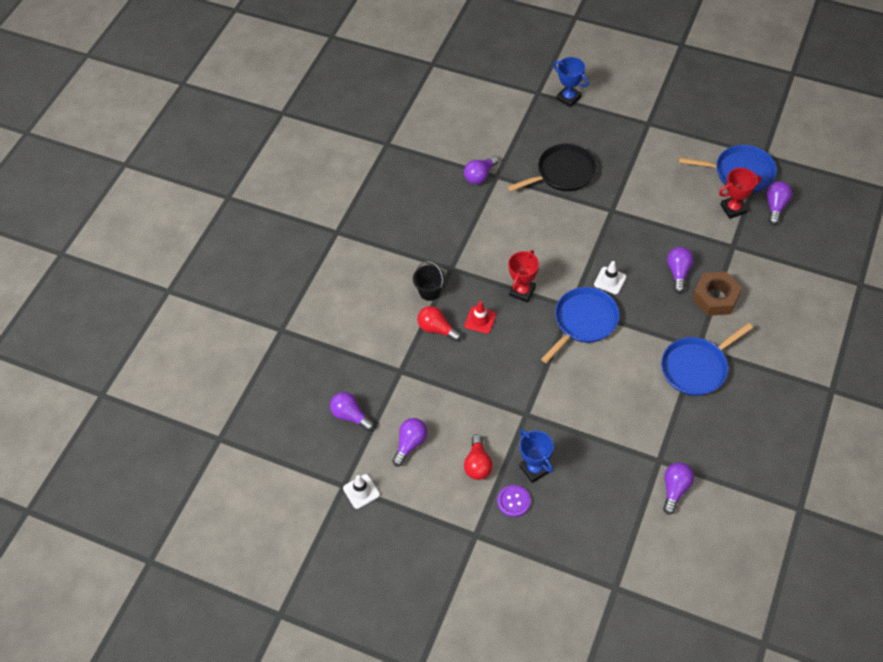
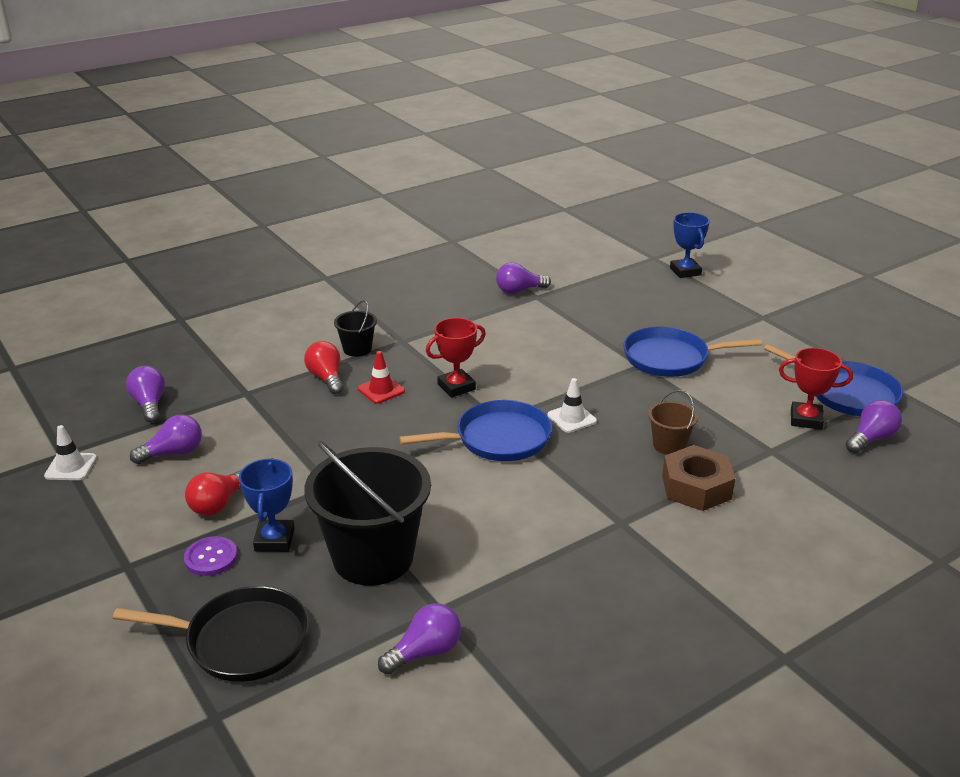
camera: 30 degrees right, 25 degrees down
(563, 173) = (615, 319): black pan -> black pan (242, 640)
(596, 448) = (373, 557): none -> black bucket
(678, 272) = (669, 445): purple light bulb -> brown bucket
(696, 367) = (597, 541): blue pan -> blue pan (670, 358)

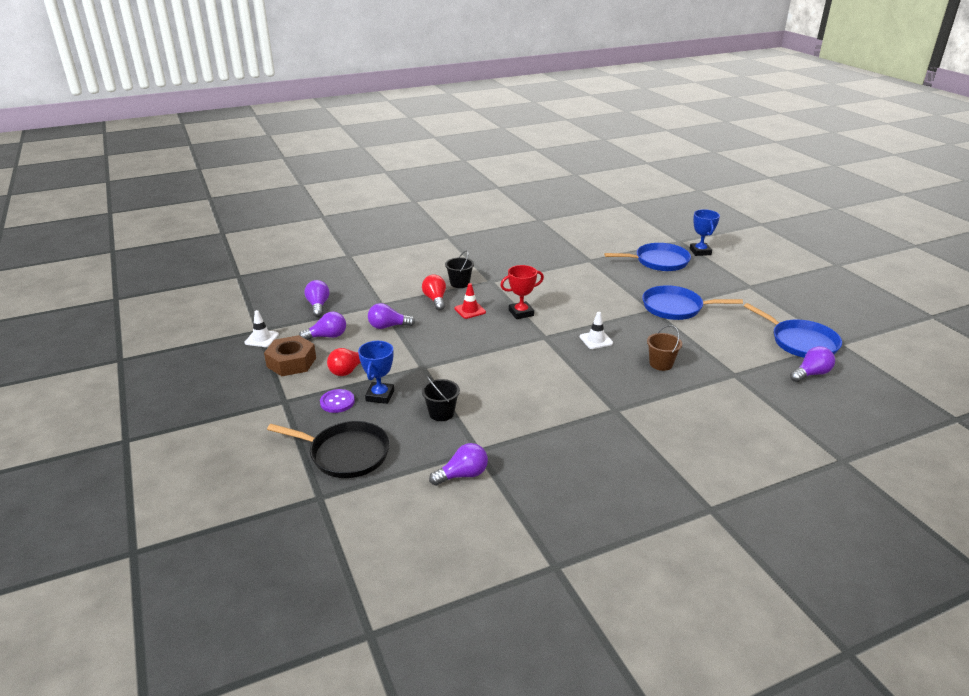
camera: 10 degrees right, 0 degrees up
(373, 557) = (441, 413): black bucket -> black bucket, size x0.46
(498, 438) = (542, 348): blue pan -> blue pan (659, 261)
(519, 290) = (578, 255): purple light bulb -> purple light bulb (388, 326)
(696, 487) = (674, 393): brown nut -> brown nut (291, 362)
(806, 419) = (765, 356): red trophy -> none

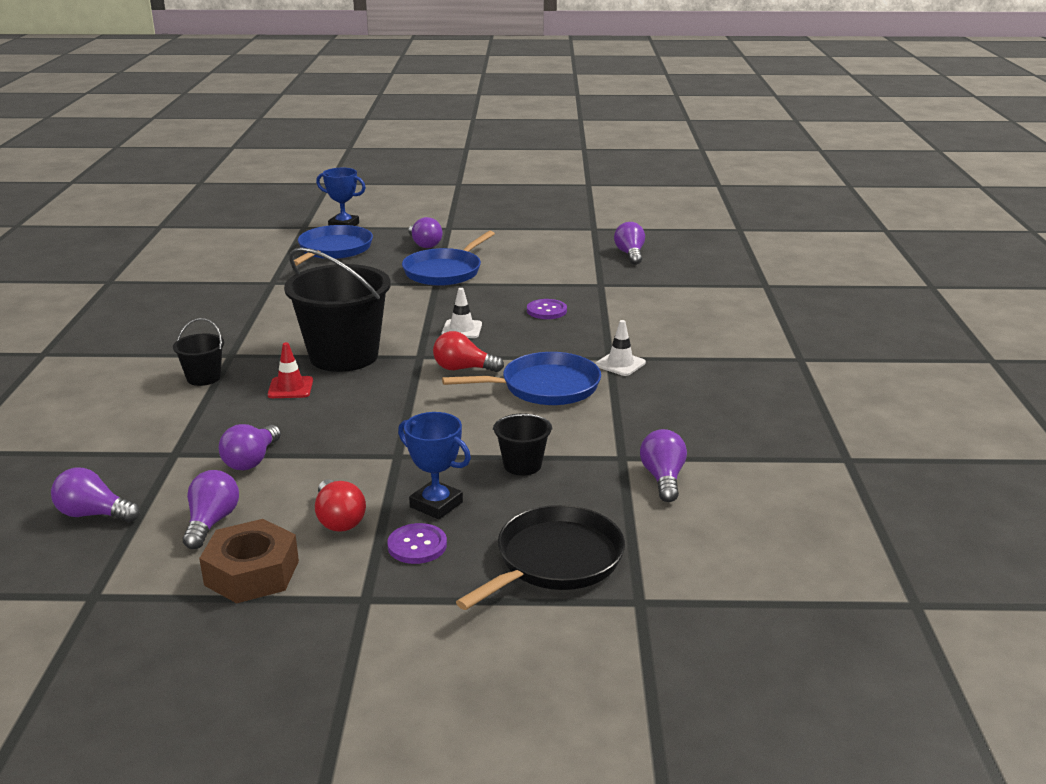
camera: 65 degrees left, 5 degrees down
(261, 338) = (130, 595): white traffic cone -> white traffic cone (620, 364)
(435, 300) = (225, 406): red light bulb -> red light bulb (463, 369)
(521, 313) = (344, 356): red trophy -> black bucket
(661, 364) = (546, 311): brown bucket -> purple button
(709, 287) = (424, 244): none -> purple light bulb
(801, 342) = (575, 241): blue pan -> blue pan (545, 387)

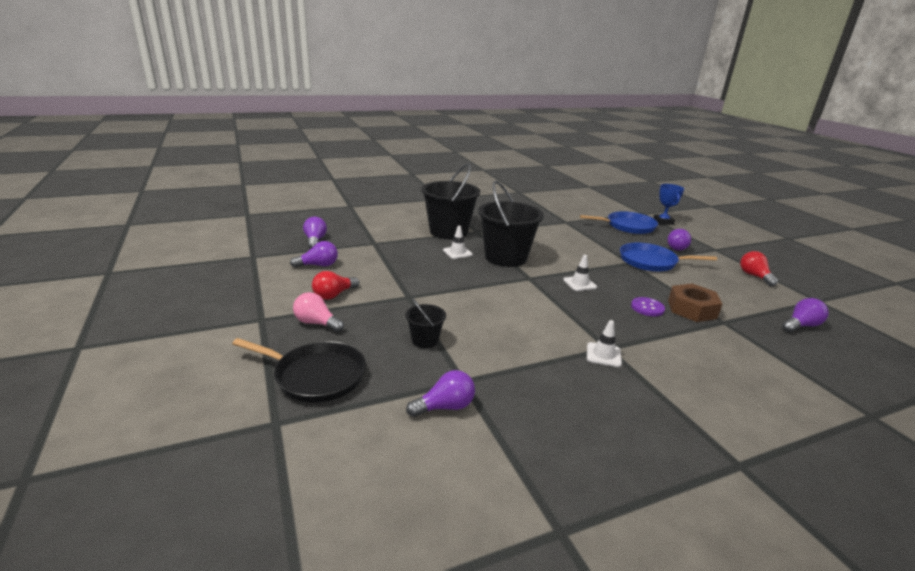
camera: 65 degrees right, 0 degrees up
(203, 378) = (448, 232): black bucket -> black bucket, size x2.16
(251, 460) = (379, 261): purple light bulb -> none
(252, 573) = (278, 285): brown nut -> brown nut (691, 309)
(290, 388) = (457, 252): red traffic cone -> white traffic cone
(417, 545) = (317, 323): purple button -> pink light bulb
(436, 504) = (362, 320): blue trophy -> none
(463, 369) = (529, 295): red light bulb -> red light bulb (754, 276)
(545, 387) = (535, 329): blue pan -> none

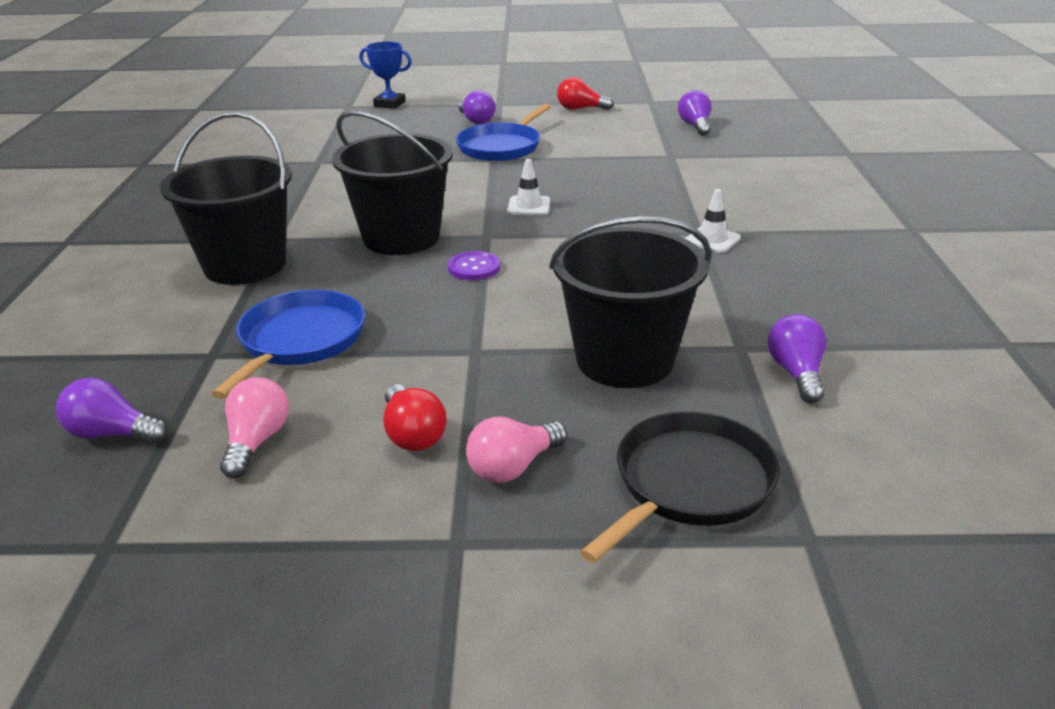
camera: 65 degrees left, 5 degrees up
(318, 265) = (256, 442): purple light bulb -> pink light bulb
(425, 340) = (624, 360): black bucket -> black bucket, size x2.16
(457, 252) = (344, 274): white traffic cone -> none
(628, 226) = (381, 128): blue pan -> blue pan (299, 341)
(647, 308) = (618, 184): purple button -> purple button (474, 268)
(691, 309) = (635, 162): brown nut -> none

